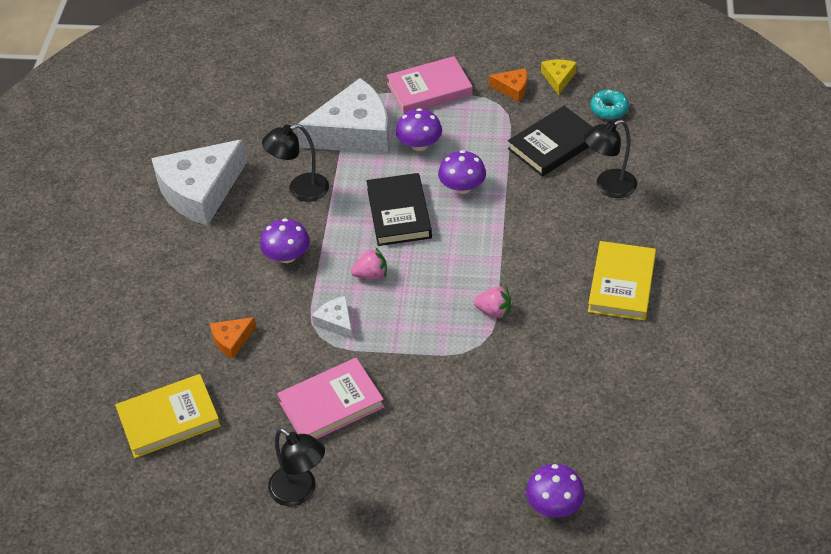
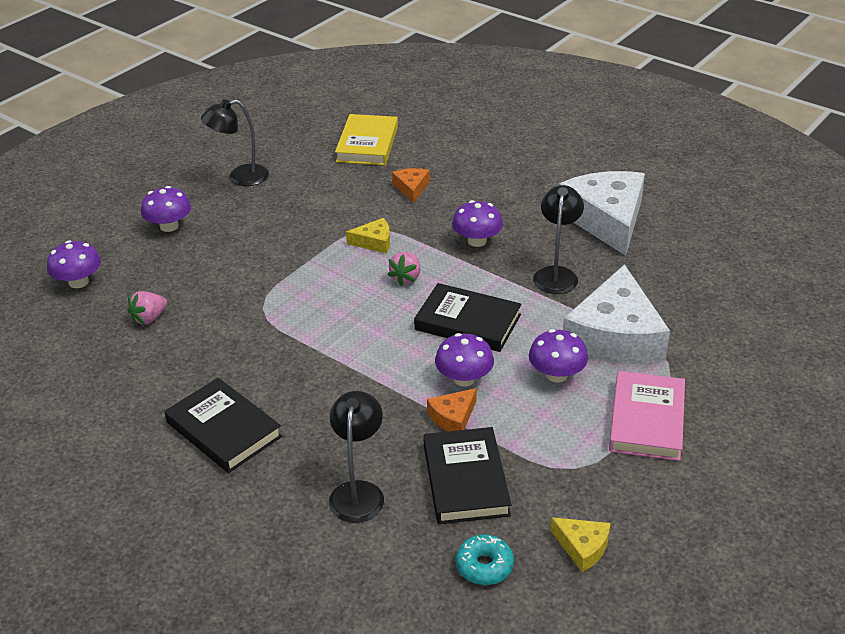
camera: 120 degrees right, 10 degrees down
(331, 404) = (296, 213): pink book -> none
(336, 322) = (374, 242): white cheese -> yellow cheese
(422, 494) = (169, 226): none -> purple mushroom
(494, 311) = (288, 331): pink strawberry -> pink strawberry (149, 318)
(512, 88) = (595, 493): orange cheese -> orange cheese (453, 417)
(621, 284) = (224, 429): yellow book -> black book

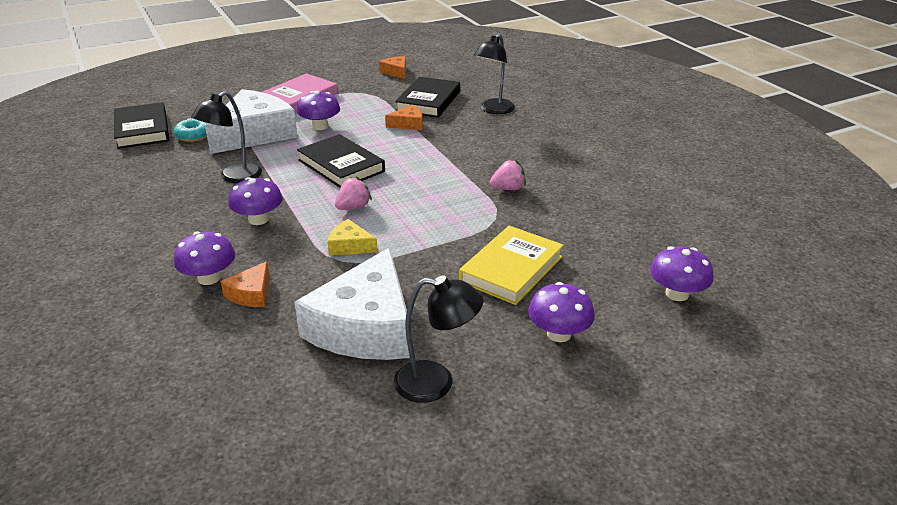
camera: 155 degrees left, 5 degrees down
(149, 318) = (604, 237): pink strawberry -> pink strawberry (508, 188)
(224, 429) = (564, 152): black book -> black book (142, 130)
(367, 144) = (228, 382): yellow book -> yellow book (511, 269)
(464, 378) = (380, 138): purple mushroom -> purple mushroom (209, 278)
(484, 566) = (449, 77): turquoise donut -> turquoise donut (194, 135)
(582, 547) = (396, 72): yellow cheese -> orange cheese
(606, 219) = (128, 204): white cheese -> white cheese (365, 326)

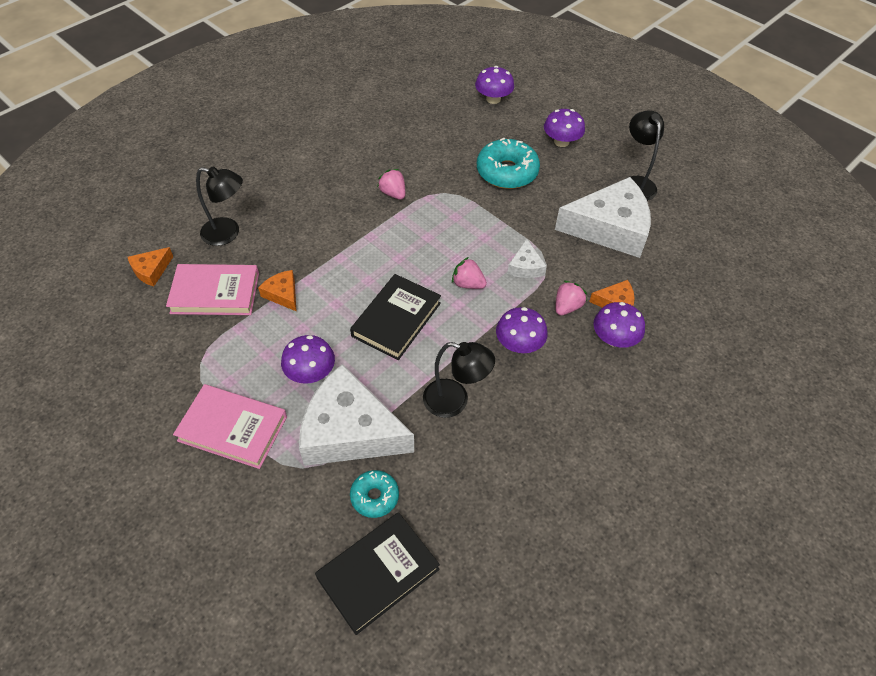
camera: 110 degrees left, 20 degrees up
(275, 259) = (567, 307): none -> pink strawberry
(350, 246) = (525, 266): yellow cheese -> white cheese
(396, 72) = (122, 352): orange cheese -> orange cheese (151, 270)
(428, 101) = (215, 293): black book -> pink book
(511, 269) = (507, 172): yellow book -> turquoise donut

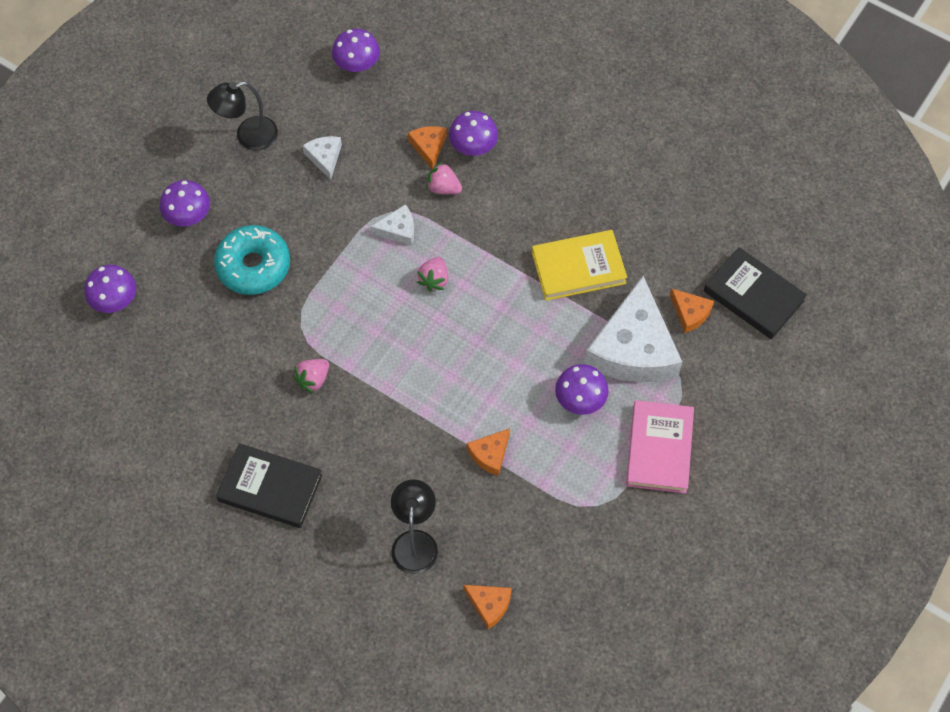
camera: 100 degrees left, 10 degrees up
(215, 293) = (505, 523): pink book -> none
(374, 496) = (690, 313): turquoise donut -> orange cheese
(396, 319) = (496, 337): black book -> black book (270, 488)
(455, 401) = (578, 268): black lamp -> yellow book
(519, 344) = (500, 224): purple mushroom -> purple mushroom (357, 64)
(609, 228) = (325, 157): white cheese -> white cheese, size x0.44

